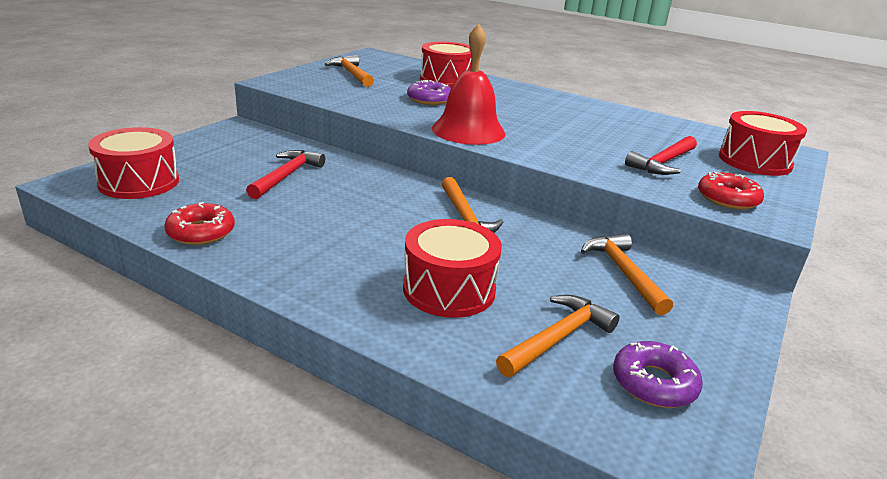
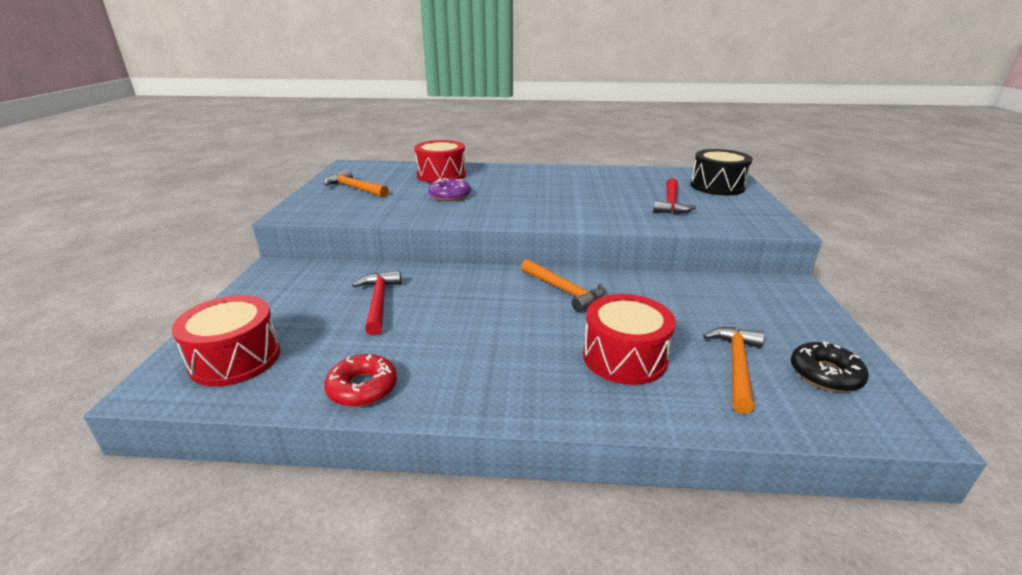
camera: 25 degrees left, 0 degrees up
(468, 130) = (514, 215): red bell -> none
(623, 273) = (713, 297): orange hammer -> none
(654, 383) = (825, 374): purple donut -> black donut
(727, 199) = (739, 219): red donut -> none
(754, 161) = (717, 186): red drum -> black drum

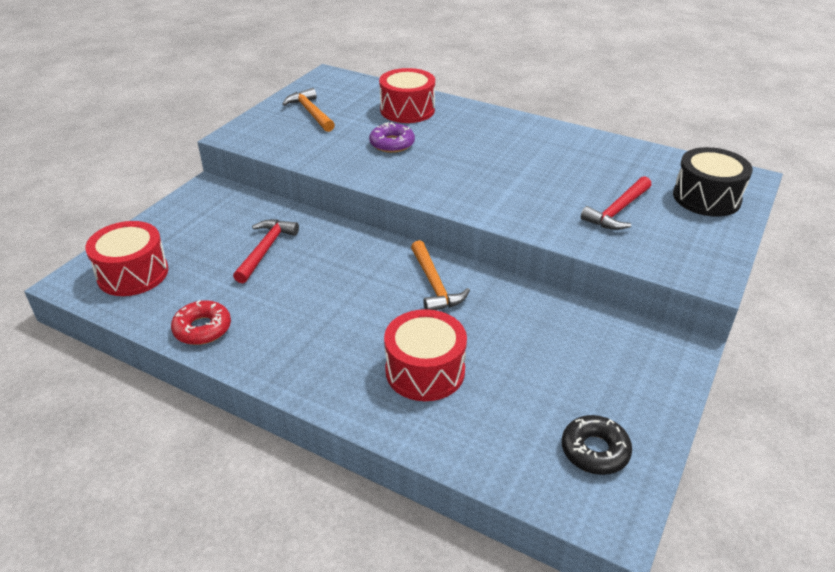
camera: 25 degrees right, 10 degrees up
(736, 366) = (518, 413): orange hammer -> none

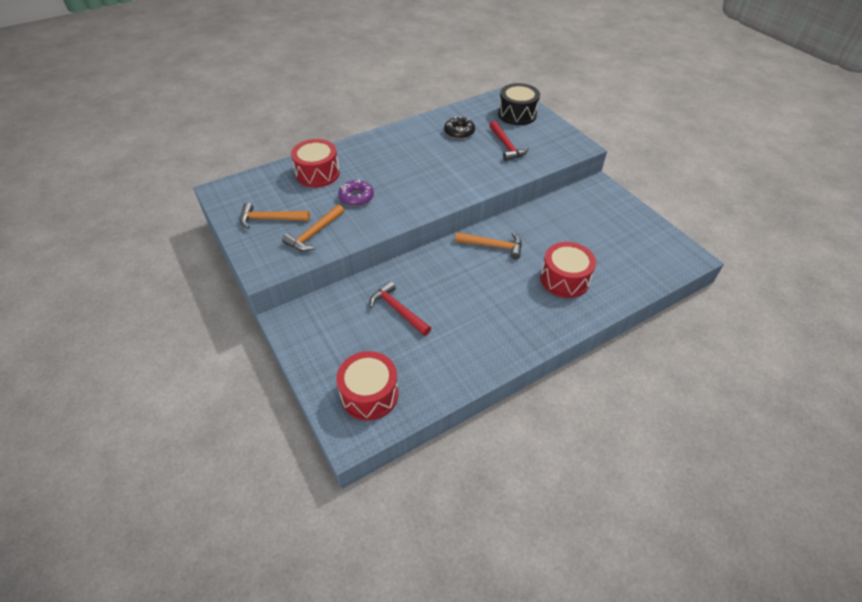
camera: 60 degrees left, 10 degrees up
(202, 329) = (464, 369): red donut -> none
(310, 142) = (314, 234): none -> orange hammer
(595, 451) = (650, 244): black donut -> black donut (459, 132)

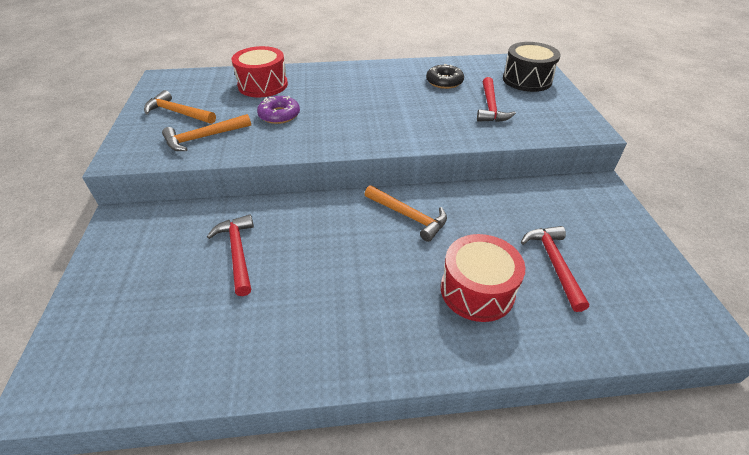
camera: 25 degrees right, 5 degrees down
(369, 394) = (114, 345): red drum -> none
(598, 247) = (554, 264): none -> red hammer

